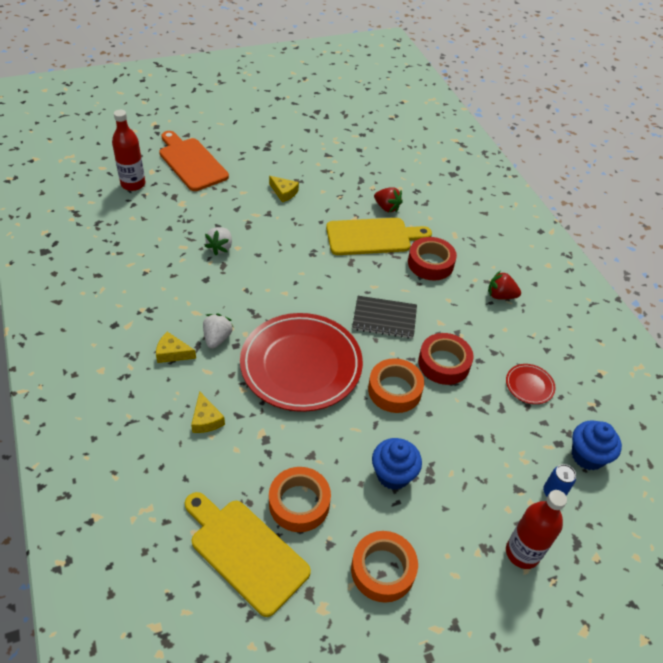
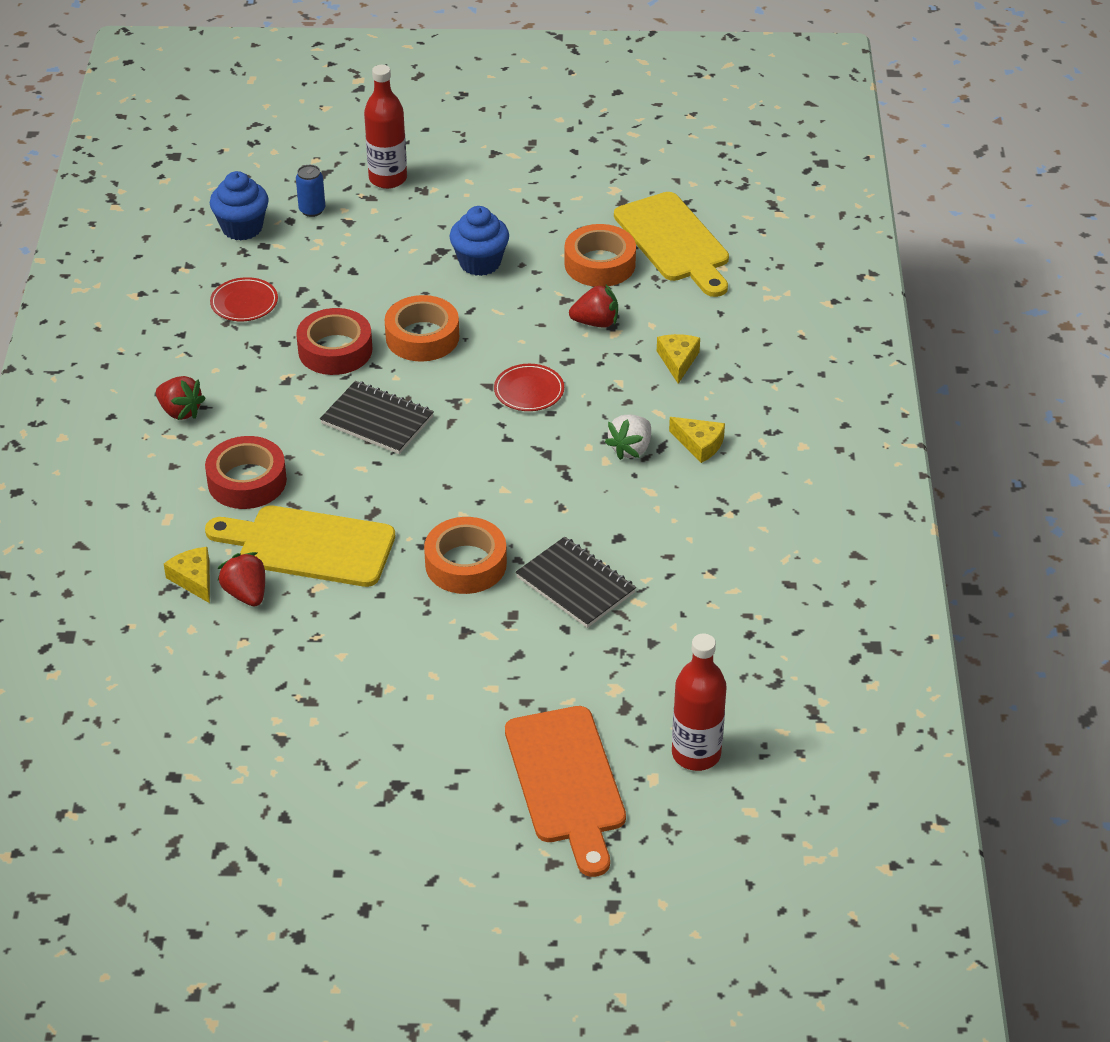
camera: 155 degrees left, 5 degrees down
(220, 248) = (575, 585): white strawberry -> black notebook
(279, 439) = (596, 322): none -> red strawberry
(284, 192) = (416, 668): yellow cheese -> yellow cheese (194, 579)
(301, 365) = (529, 391): red plate -> red plate, size x0.41
(383, 570) = (539, 199): orange tape -> orange tape (466, 564)

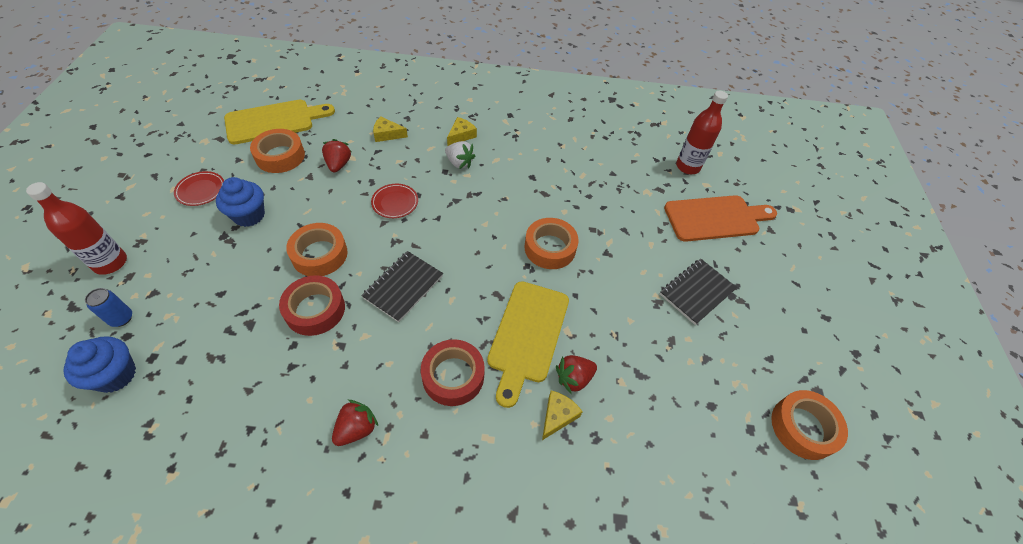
camera: 90 degrees left, 10 degrees up
(175, 837) = (803, 427): none -> orange tape
(194, 579) = (557, 416): yellow cheese -> yellow cheese turned 150 degrees clockwise
(244, 303) = (227, 375): red plate -> red plate (201, 190)
(575, 585) = (569, 199): black notebook -> black notebook (696, 292)

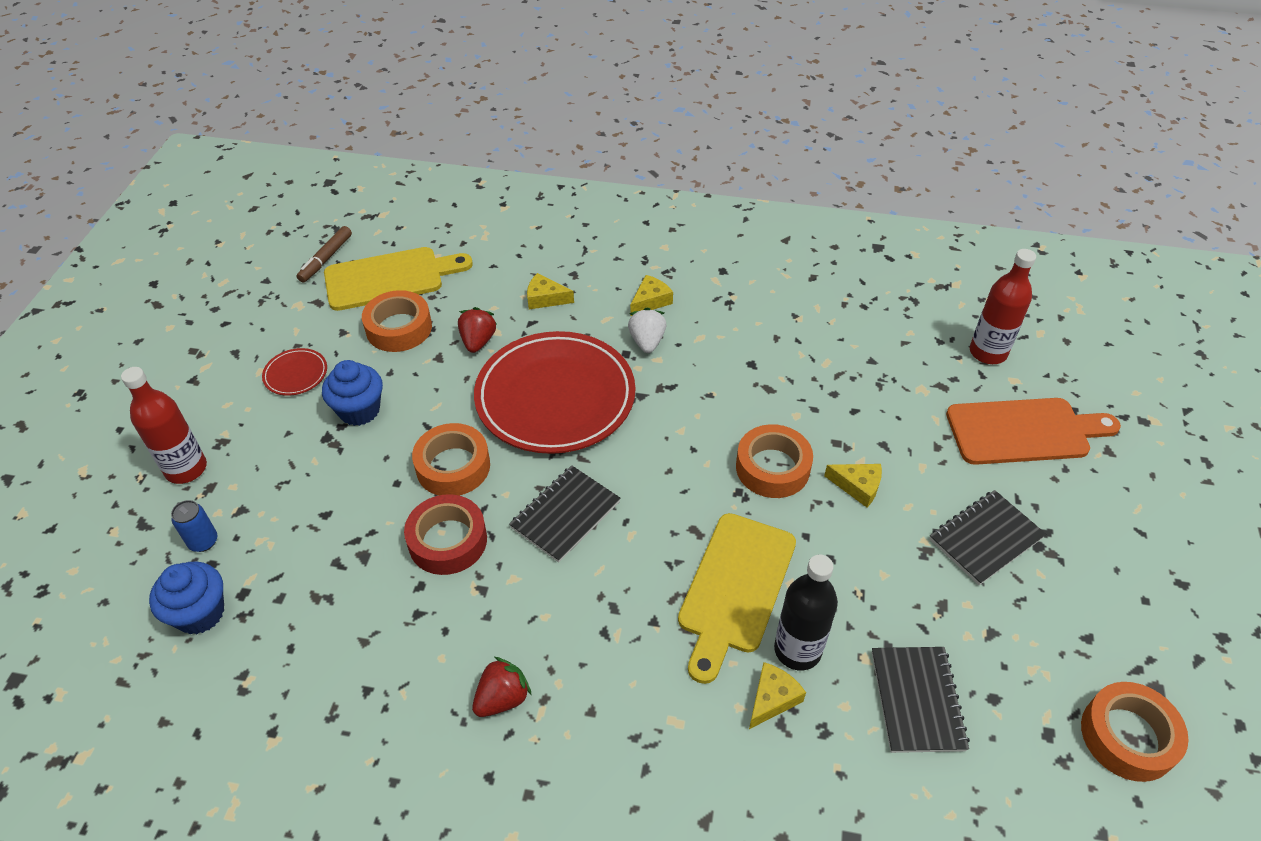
camera: 10 degrees right, 5 degrees down
(227, 108) = (326, 259): none -> brown marker
(395, 202) = (555, 397): red plate -> red plate, size x2.47
(453, 376) = (631, 638): red tape -> none
(459, 163) = (647, 341): white strawberry -> white strawberry turned 135 degrees counterclockwise
(574, 378) = (797, 650): red strawberry -> black bottle
(608, 259) = (857, 486): none -> yellow cheese
(659, 410) = (917, 700): none -> black notebook

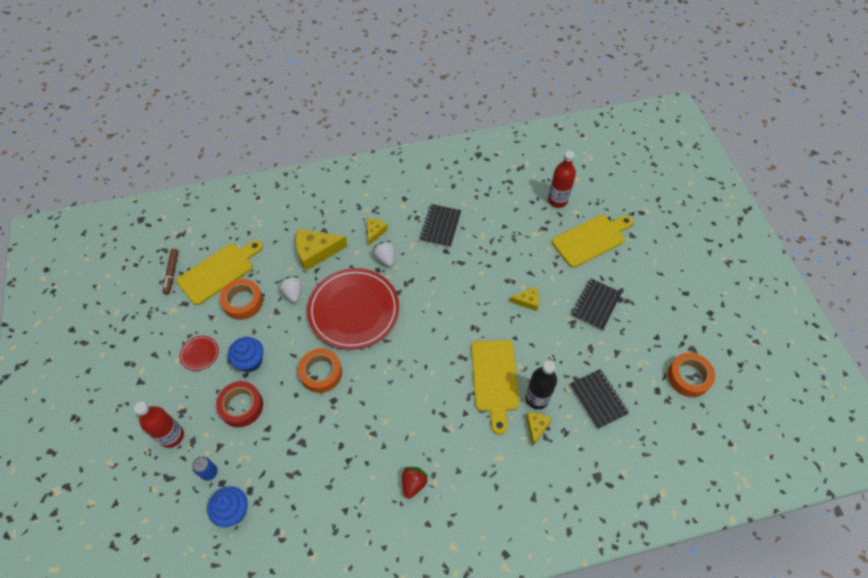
camera: 25 degrees left, 10 degrees up
(448, 541) = (341, 415): red tape -> red tape (241, 406)
(478, 341) = (293, 293): red strawberry -> white strawberry
(545, 298) = (316, 252): yellow cheese -> yellow cheese, size x1.81
(565, 515) = (394, 376): black notebook -> black notebook (440, 226)
(772, 468) = (483, 307): orange tape -> none
(1024, 431) = (591, 239): orange cutting board -> yellow cutting board

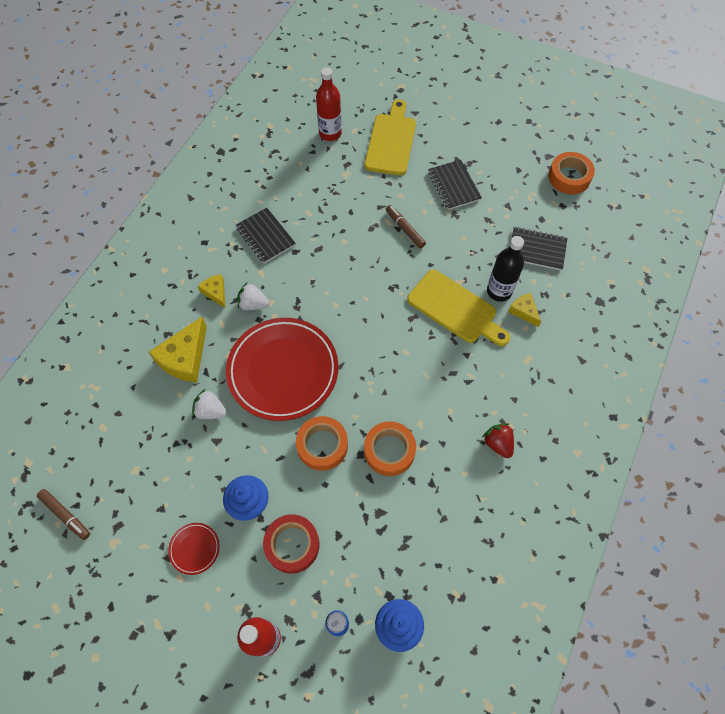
camera: 50 degrees left, 5 degrees up
(218, 271) = (113, 465): yellow cutting board -> none
(243, 302) = (174, 465): orange tape -> orange tape (389, 451)
(527, 301) = (405, 229): yellow cheese -> brown marker

